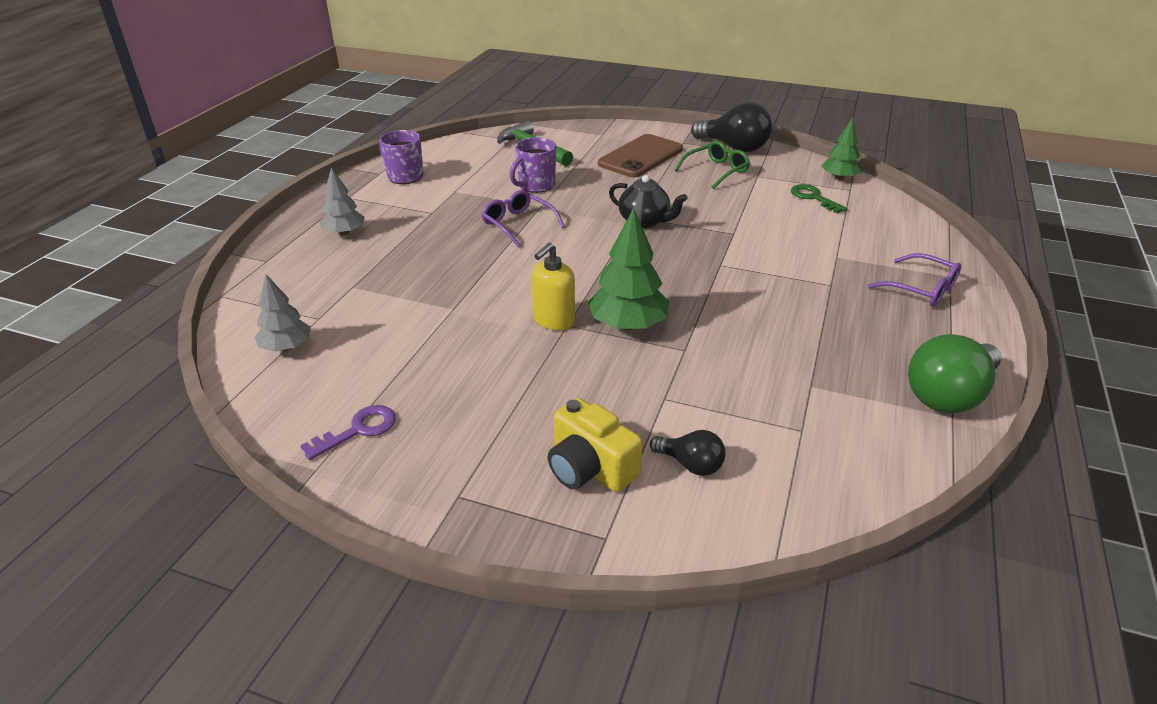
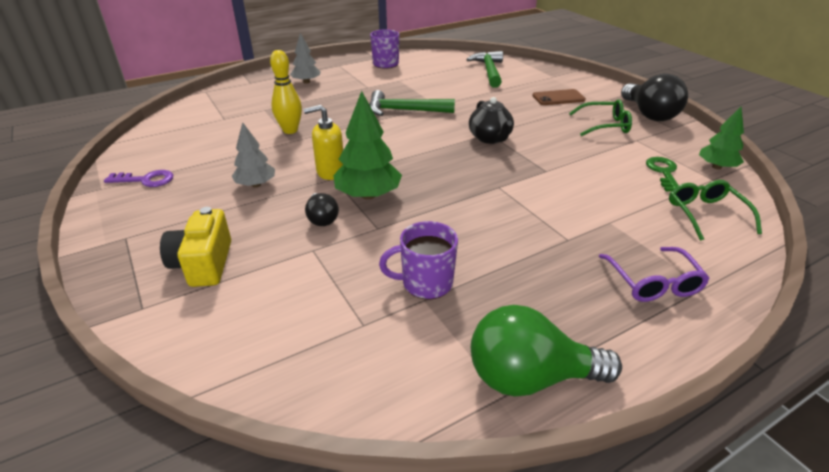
camera: 40 degrees right, 0 degrees up
(286, 347) = (188, 126): grey tree -> grey tree (256, 185)
(430, 297) = (290, 130): none -> yellow bowling pin
(518, 224) = (404, 110): purple glasses -> green hammer
(535, 185) = (453, 92): purple mug -> purple mug (425, 283)
(640, 156) = (558, 98): brown phone -> brown phone, size x0.62
(690, 464) = (256, 298): black light bulb -> black light bulb (322, 219)
(882, 221) = (706, 214): none -> green glasses

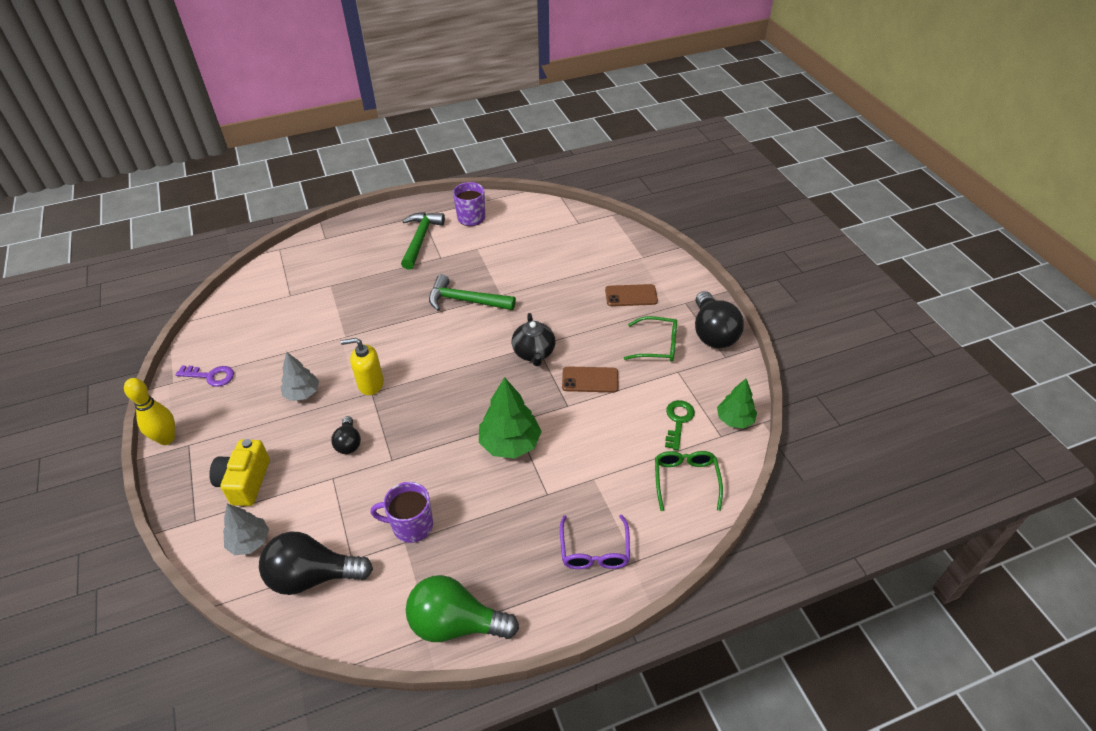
camera: 10 degrees right, 10 degrees up
(290, 130) = (348, 320): yellow bowling pin -> yellow bowling pin (166, 439)
(306, 82) = (381, 243): grey tree -> grey tree (249, 542)
(317, 348) = (312, 576): none -> black light bulb
(368, 195) = (395, 418): green tree -> green tree (510, 443)
(489, 71) = (577, 241): green hammer -> green hammer (420, 239)
(556, 151) = (590, 380): none -> brown phone

